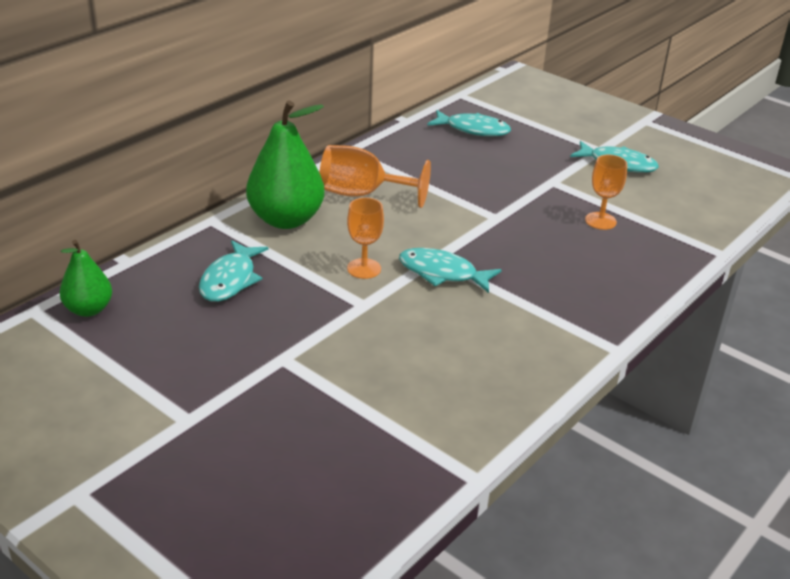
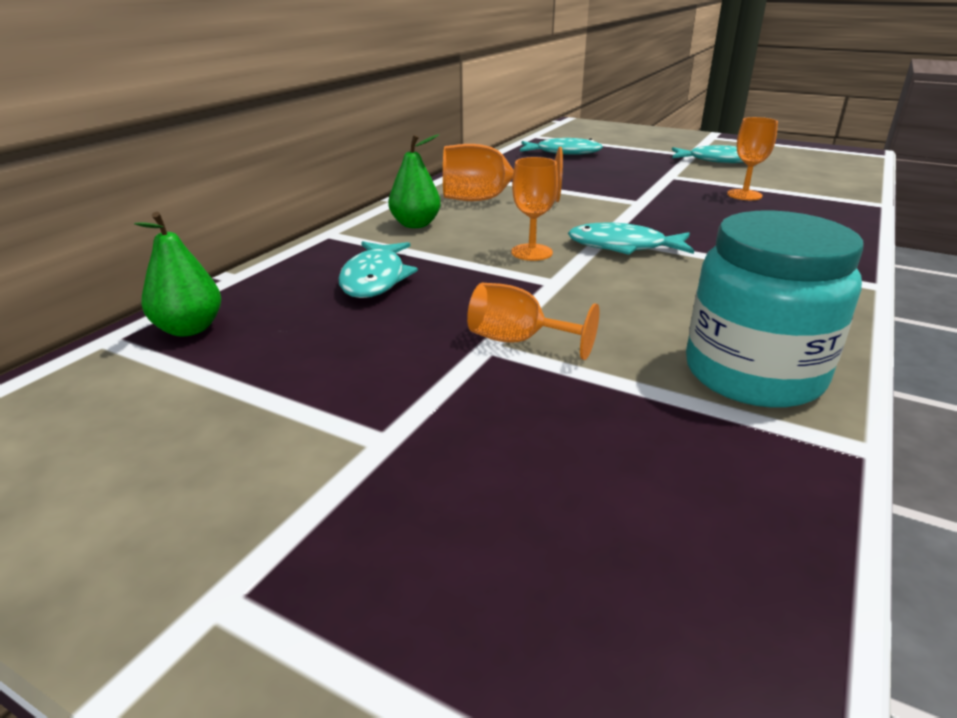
camera: 10 degrees left, 5 degrees down
(286, 219) = (415, 224): green pear -> green pear, size x0.57
(305, 357) = (518, 341): none -> orange goblet
(447, 412) = (753, 374): none -> turquoise jar

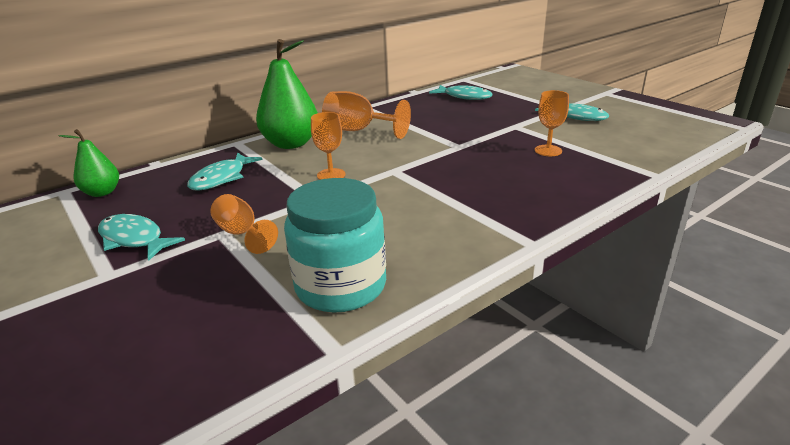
camera: 25 degrees right, 0 degrees up
(415, 224) = (291, 144): green pear -> green pear, size x1.75
(623, 247) = (394, 180): turquoise fish -> turquoise fish (134, 239)

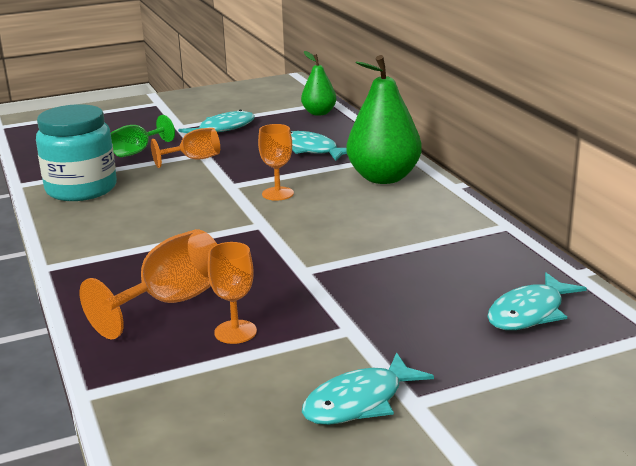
camera: 105 degrees right, 5 degrees down
(207, 281) = (137, 151): none -> green goblet
(358, 131) = (404, 215): orange goblet -> orange goblet (170, 302)

